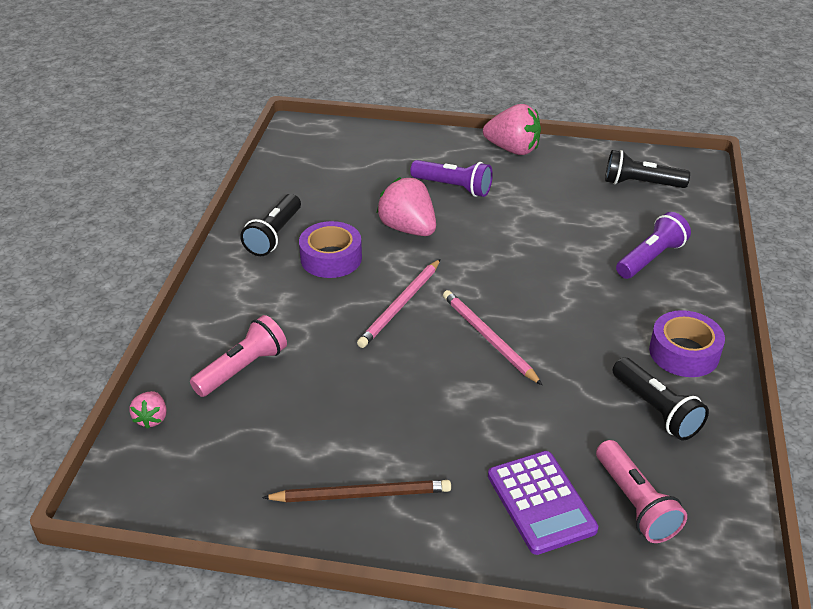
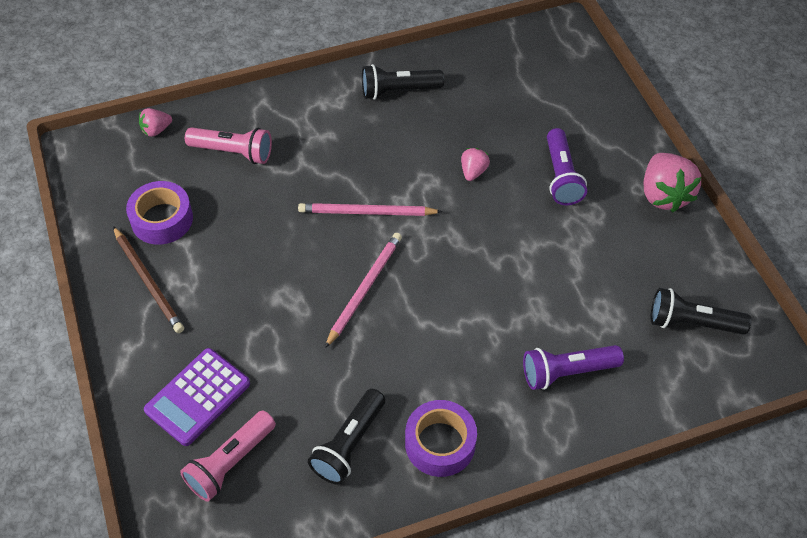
camera: 60 degrees right, 15 degrees up
(331, 258) = (395, 140): purple tape -> purple tape (162, 219)
(408, 229) = (473, 171): pink strawberry -> pink strawberry, size x0.52
(641, 184) = (692, 323): black flashlight -> black flashlight turned 60 degrees counterclockwise
(650, 258) = (567, 372): purple flashlight -> purple flashlight turned 150 degrees clockwise

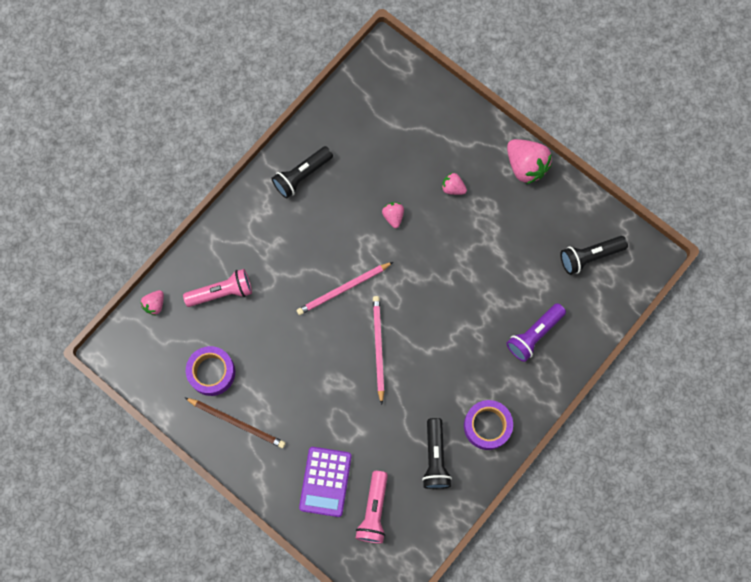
camera: 30 degrees left, 20 degrees up
(561, 176) = (453, 188): purple flashlight -> pink strawberry

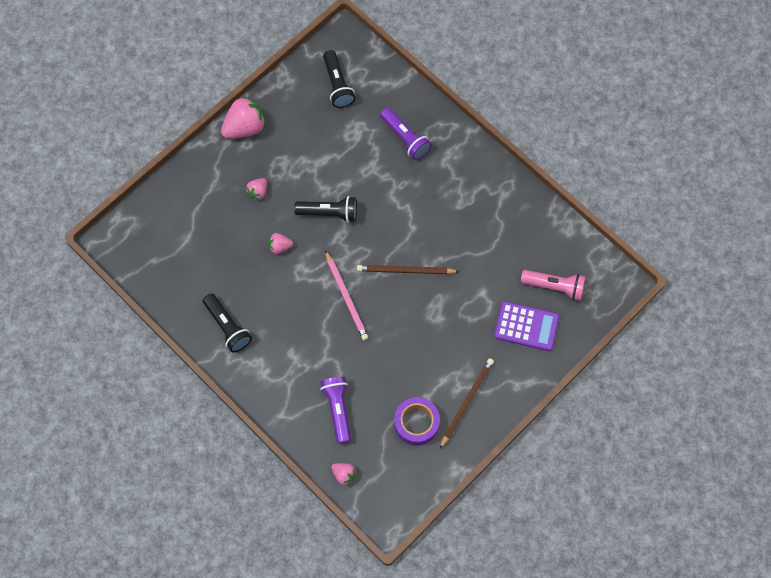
camera: 85 degrees left, 5 degrees down
(222, 292) = (338, 409): pink flashlight -> purple flashlight
(378, 347) = (405, 270): pink pencil -> brown pencil
(435, 458) = (510, 231): black flashlight -> black flashlight (329, 213)
(487, 426) = (484, 185): purple tape -> none

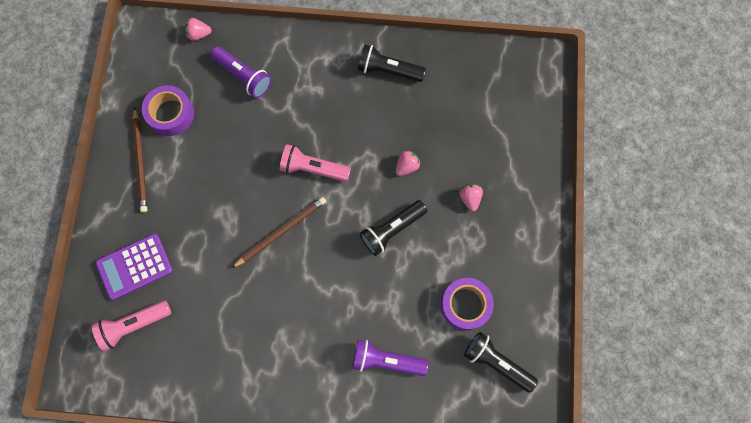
camera: 140 degrees right, 5 degrees up
(245, 127) = (538, 248): pink strawberry -> none
(325, 131) = (465, 305): none -> purple tape
(346, 297) = (313, 169): pink pencil -> pink flashlight

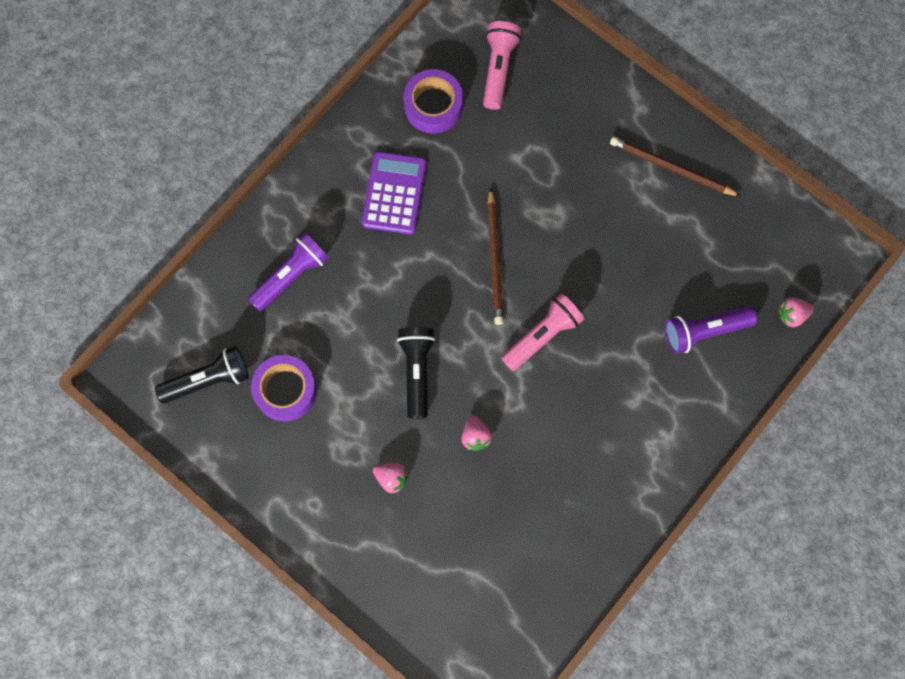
camera: 125 degrees right, 0 degrees up
(134, 266) = (558, 101): purple calculator -> purple calculator (394, 193)
(171, 114) = (708, 228): purple tape -> purple tape (433, 106)
(199, 34) = (792, 315): pink strawberry -> pink strawberry turned 135 degrees counterclockwise
(388, 70) = (605, 496): black flashlight -> none

